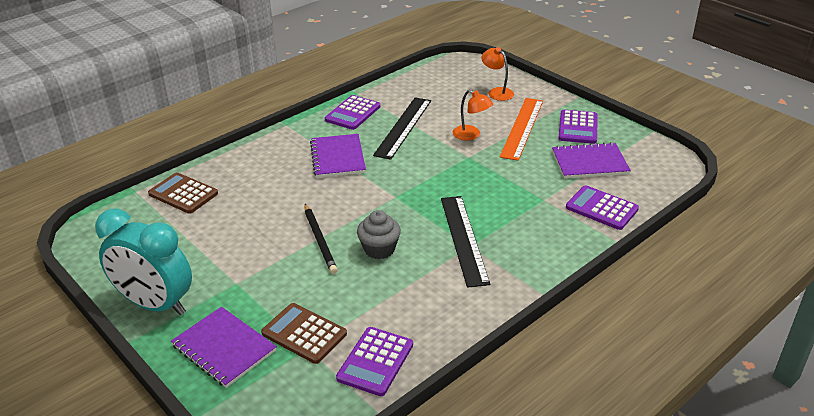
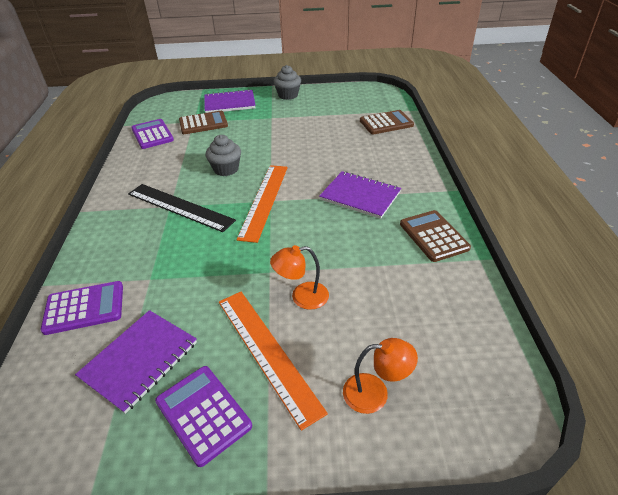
camera: 130 degrees right, 5 degrees up
(155, 304) = (288, 95): turquoise clock -> grey cupcake
(320, 240) = (268, 152): black pencil -> none
(352, 113) = (433, 236): purple calculator -> brown calculator
(399, 199) = (264, 200): none -> orange ruler
(403, 127) = (371, 256): black ruler -> none

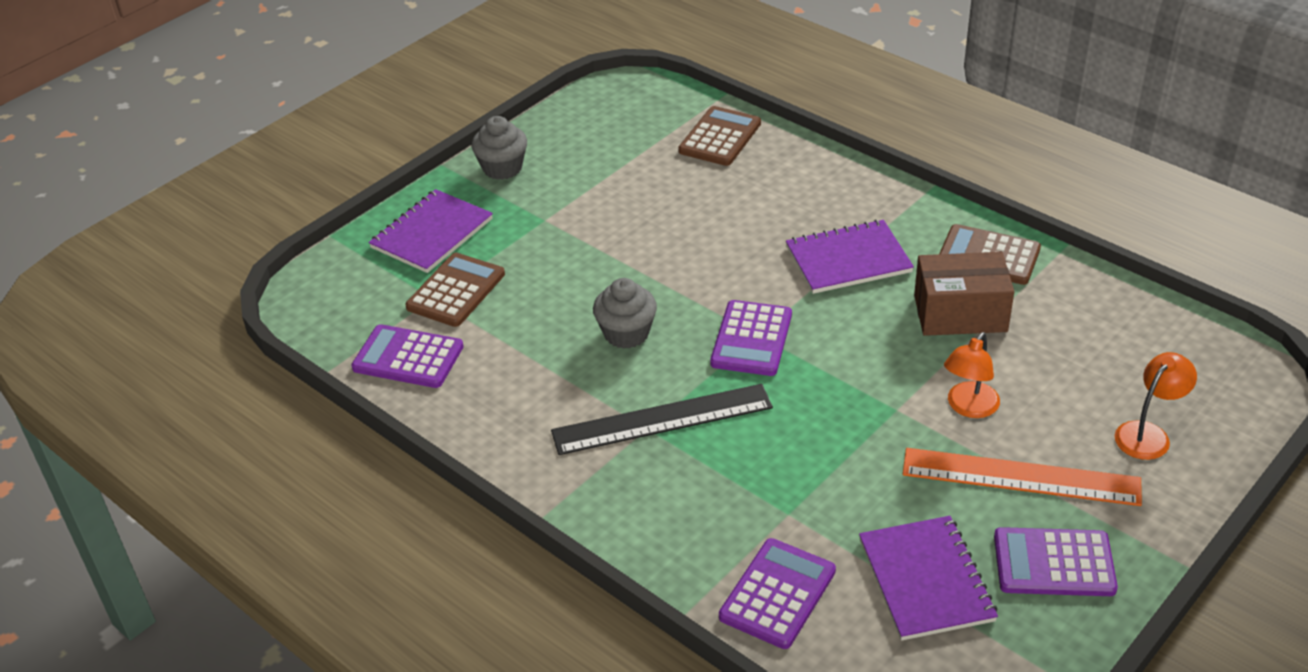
camera: 45 degrees left, 0 degrees up
(264, 200) = (751, 339): orange ruler -> purple calculator
(373, 252) = (960, 313): none -> brown box

